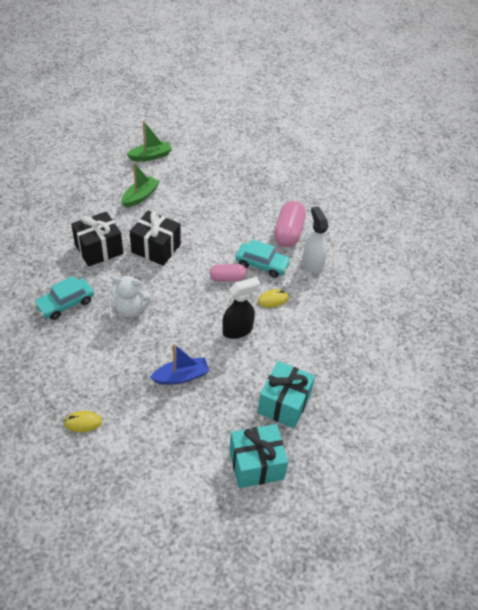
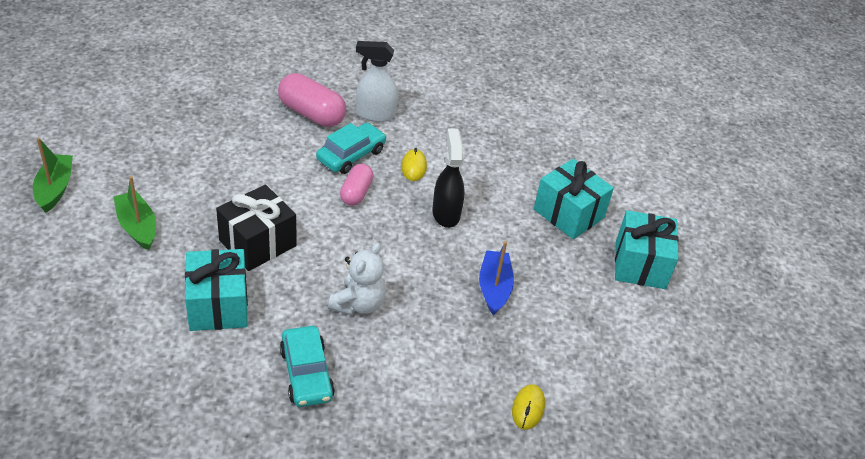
camera: 70 degrees left, 5 degrees down
(99, 249) = (218, 305): black gift -> turquoise gift

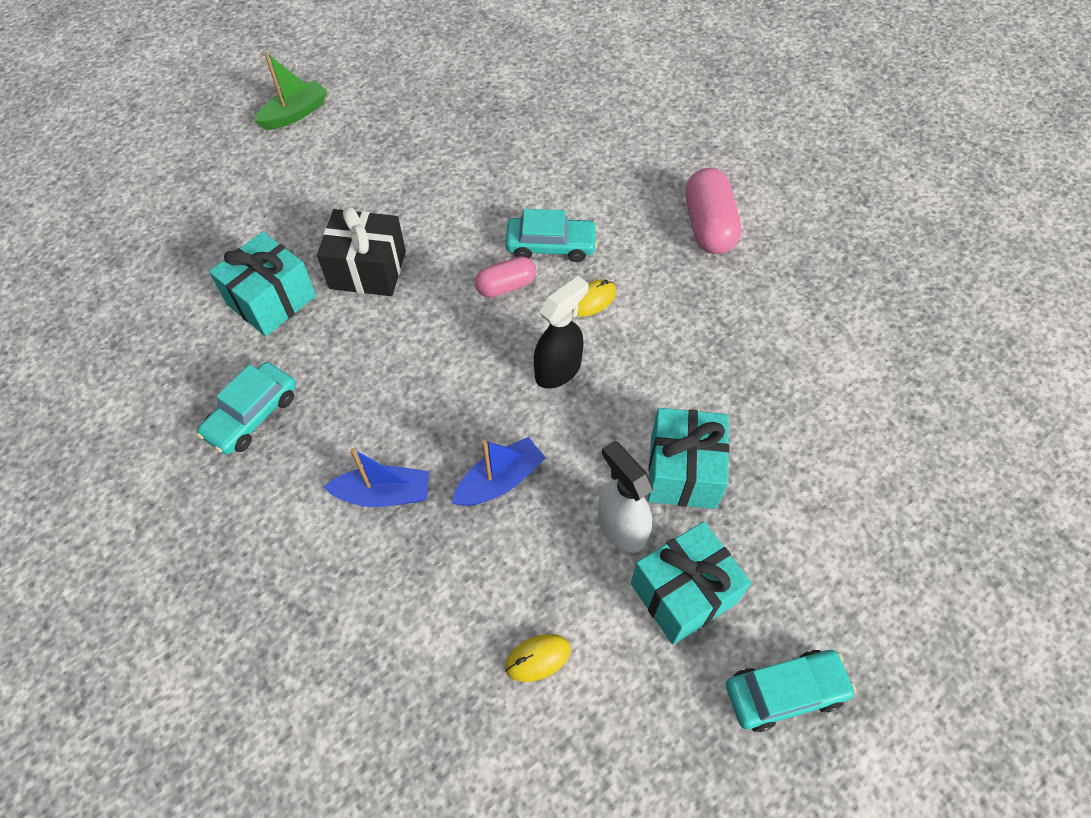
camera: 55 degrees right, 15 degrees up
(137, 227) = (305, 187): green boat -> none
(311, 114) = (570, 180): pink capsule -> pink capsule (708, 226)
(358, 304) = (368, 390): white teddy bear -> none
(375, 114) = (628, 220): white spray bottle -> white spray bottle (621, 527)
(446, 345) = (384, 494): none -> blue boat
(528, 408) = (367, 621): yellow mouse -> yellow mouse (537, 658)
(727, 268) = (784, 692): none -> turquoise car

